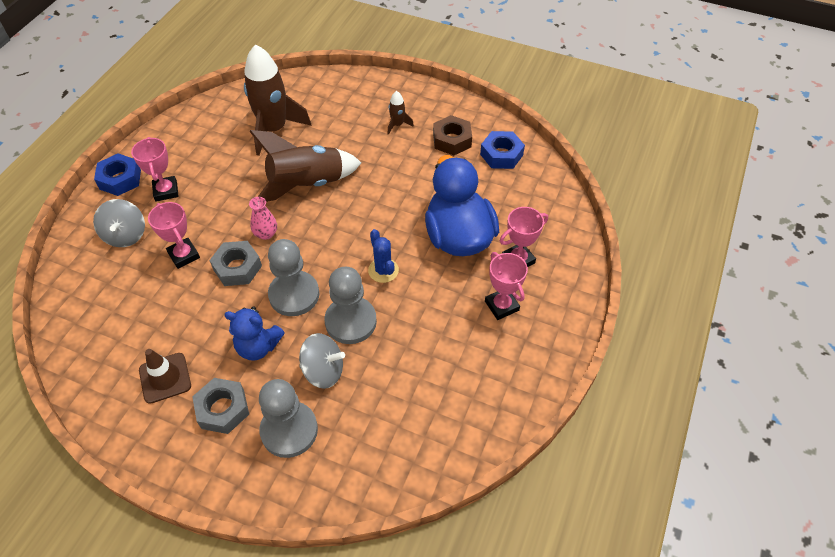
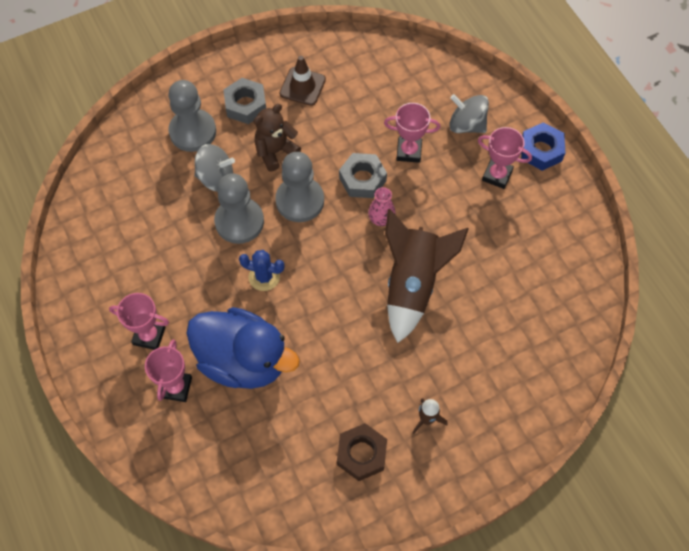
camera: 130 degrees right, 10 degrees up
(258, 346) = (275, 151): blue teddy bear -> brown teddy bear
(274, 129) = (512, 303): brown rocket -> none
(323, 371) = (216, 178): grey spinning top -> grey spinning top turned 135 degrees counterclockwise
(501, 155) = (301, 484): blue nut -> none

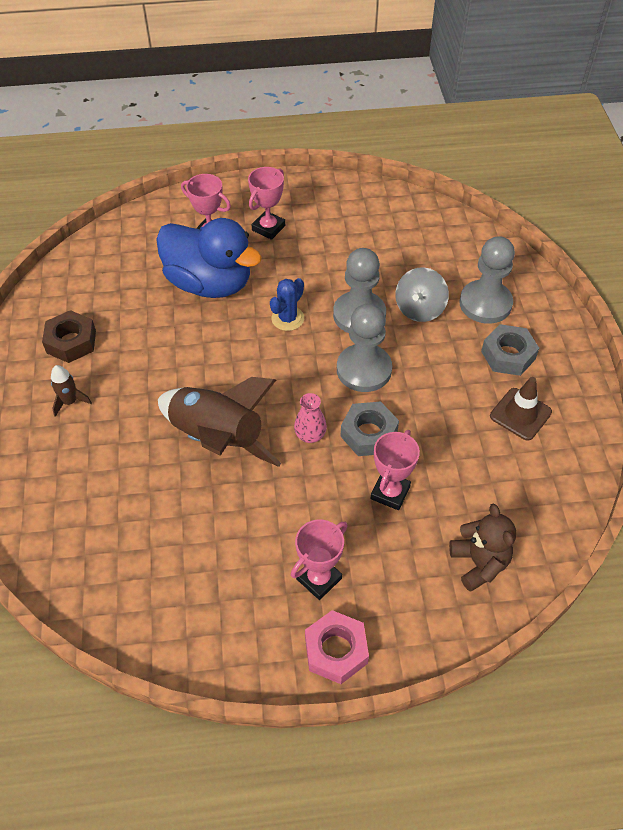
camera: 110 degrees right, 10 degrees down
(243, 360) = (209, 283): blue duck -> blue duck turned 105 degrees counterclockwise
(275, 151) = (435, 365): brown teddy bear -> brown teddy bear (479, 563)
(466, 125) = (408, 572): grey spinning top -> none
(541, 150) = (336, 650): blue nut -> pink nut

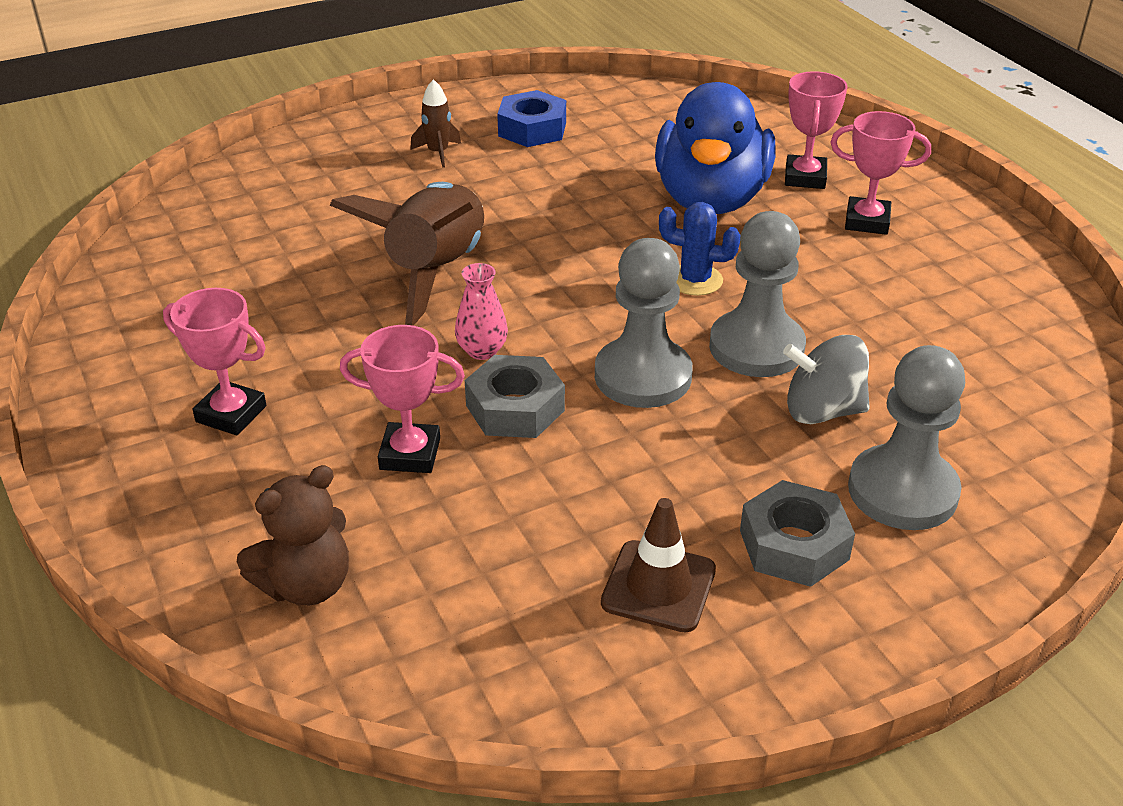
camera: 70 degrees right, 15 degrees down
(71, 342) = (532, 129): brown nut -> blue nut
(336, 650) = (116, 455): pink nut -> none

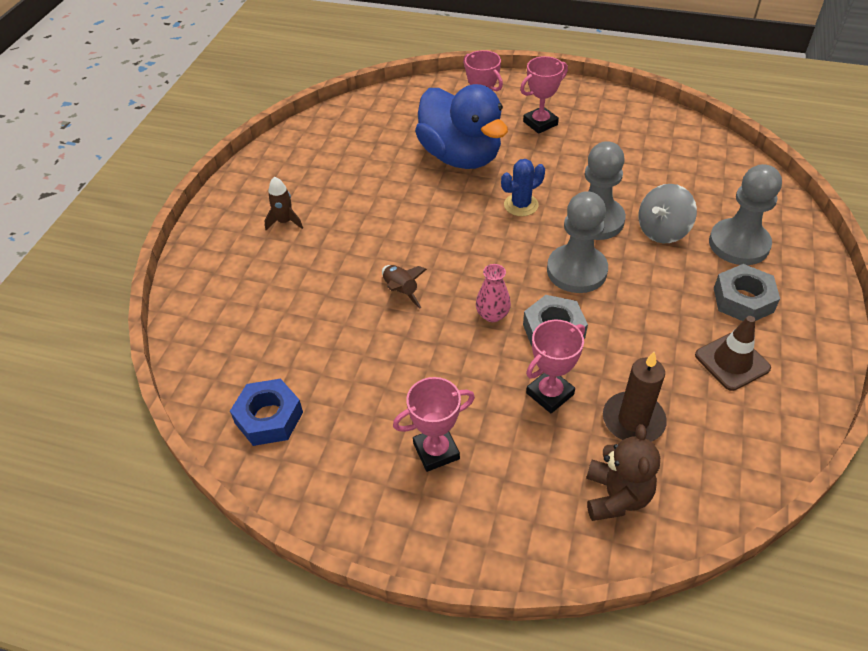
camera: 45 degrees left, 10 degrees up
(435, 272) = (401, 291): brown rocket -> brown rocket, size x0.43
(445, 542) = (633, 420): none -> brown candle
(532, 129) = (312, 173): blue nut -> blue nut (269, 418)

